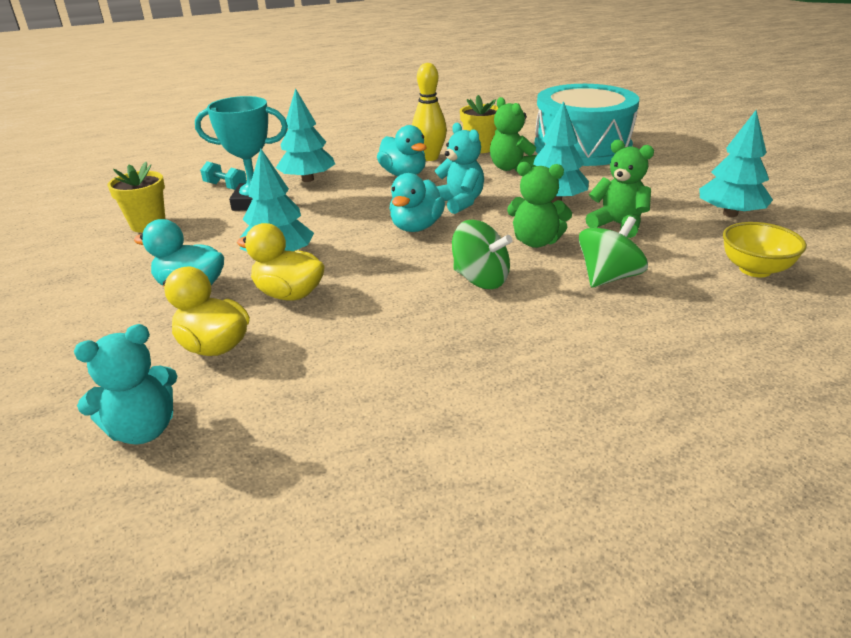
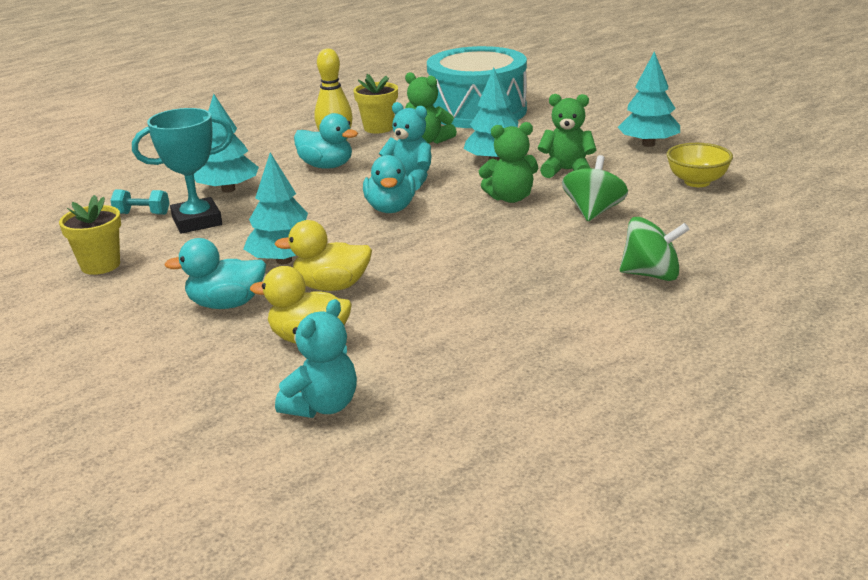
camera: 25 degrees left, 5 degrees down
(480, 279) = (492, 236): green spinning top -> green spinning top (651, 275)

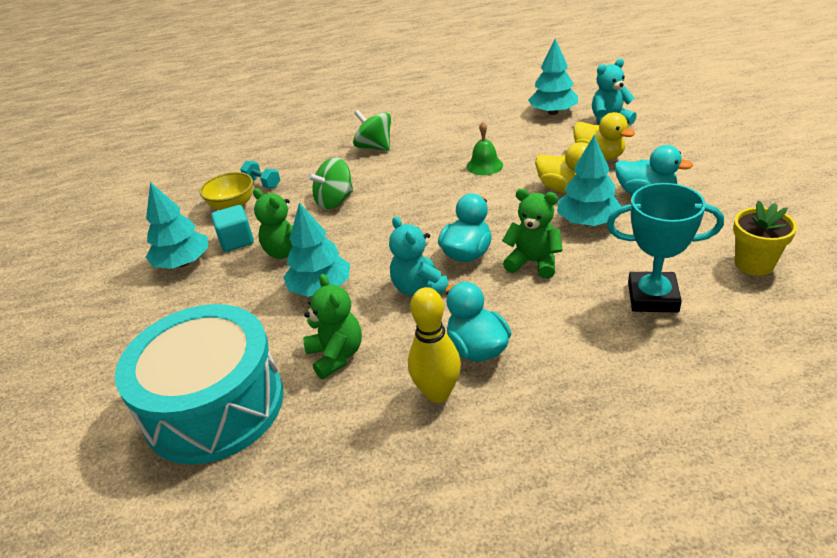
camera: 145 degrees left, 10 degrees up
(142, 214) = (714, 332): turquoise dumbbell -> turquoise dumbbell (262, 183)
(228, 189) = (605, 344): turquoise tree -> turquoise tree (553, 112)
(378, 128) = (356, 418): yellow flower pot -> none
(462, 288) = (484, 165): none -> green bell
(510, 198) = (368, 234): green teddy bear -> green teddy bear (533, 262)
(632, 165) = (236, 241): none -> turquoise cube

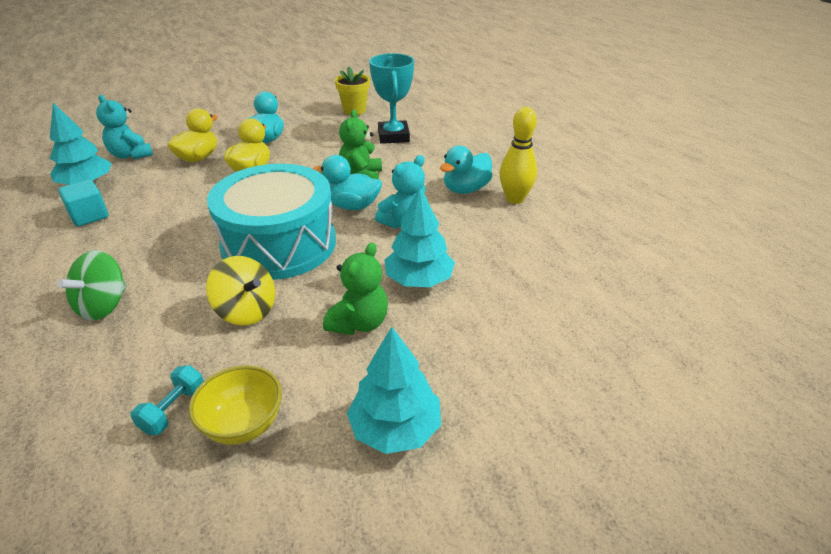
camera: 110 degrees left, 0 degrees up
(214, 405) = (593, 303): turquoise drum -> turquoise drum (279, 244)
(236, 241) = (338, 383): turquoise cube -> turquoise cube (89, 216)
(335, 201) = (247, 311): green spinning top -> yellow spinning top
(336, 355) = (502, 249): green teddy bear -> none
(484, 165) = (193, 213): green bell -> none
(588, 222) = (305, 159): turquoise tree -> none

